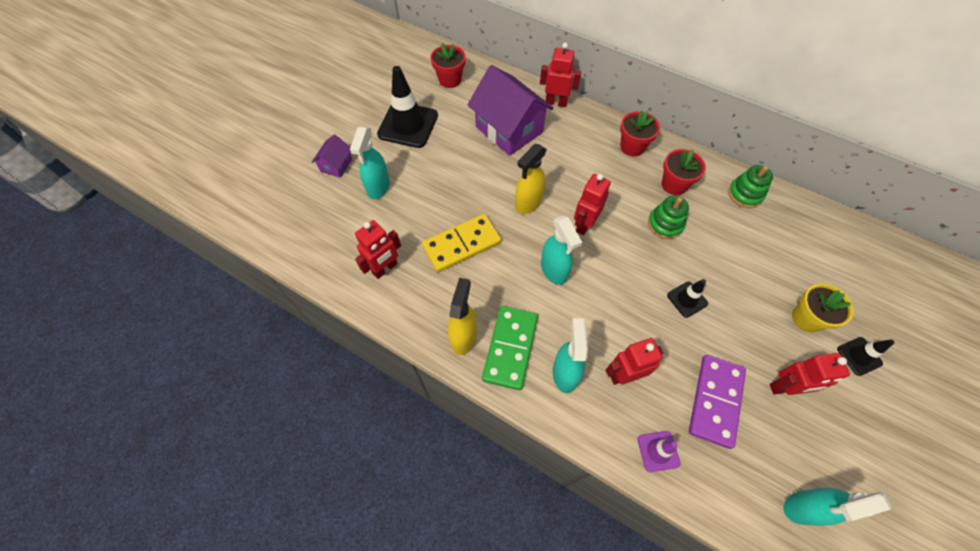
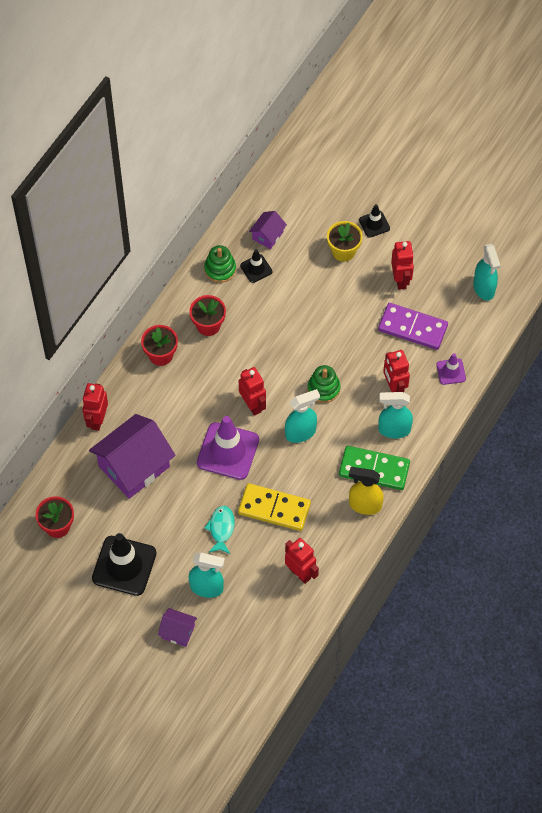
camera: 90 degrees left, 0 degrees up
(441, 198) = (221, 529): none -> turquoise fish
(461, 244) = (274, 509): yellow domino -> yellow domino turned 45 degrees counterclockwise
(528, 203) = (228, 451): yellow spray bottle -> purple traffic cone
(584, 224) = (252, 405): red robot -> red robot turned 150 degrees counterclockwise
(665, 224) = (252, 339): green stacking toy -> green stacking toy (323, 388)
(687, 299) = (328, 333): black traffic cone -> black traffic cone (256, 268)
(802, 238) = (267, 235): none -> purple house

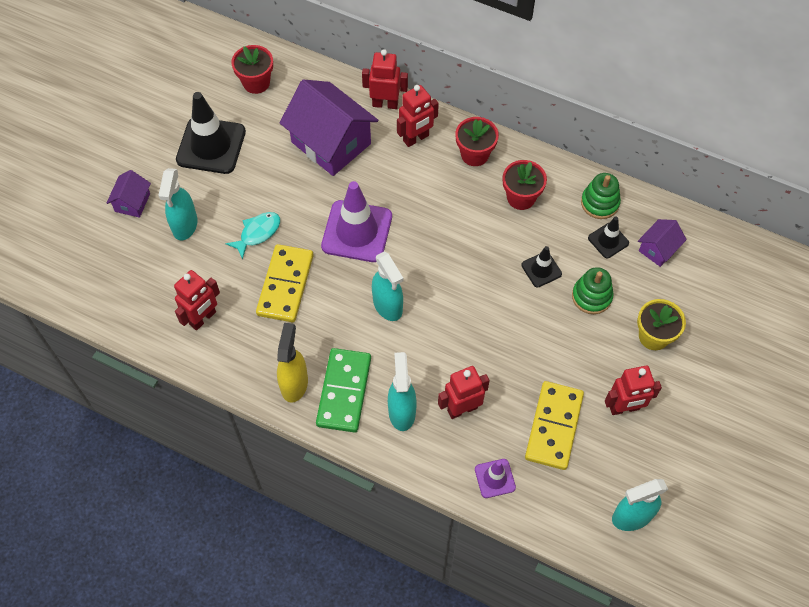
camera: 85 degrees right, 0 degrees up
(221, 529) = (257, 233): turquoise fish -> turquoise fish turned 45 degrees counterclockwise
(252, 405) = (420, 252): red robot -> red robot (416, 138)
(267, 235) = (658, 249): purple house -> purple house turned 75 degrees counterclockwise
(323, 388) = (451, 327): green stacking toy -> green stacking toy (591, 296)
(374, 224) = (703, 370): black traffic cone -> black traffic cone (541, 269)
(412, 328) = (554, 426): purple domino -> yellow domino

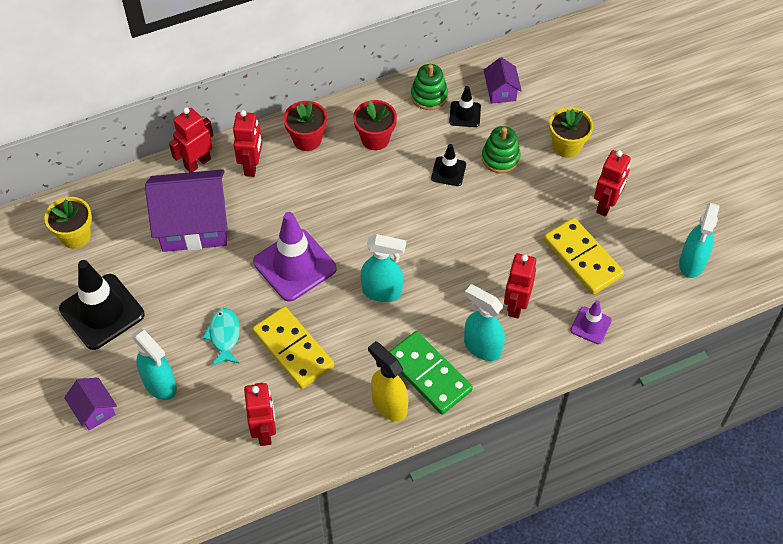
camera: 50 degrees left, 5 degrees down
(256, 82) = (75, 236): red flower pot -> yellow flower pot

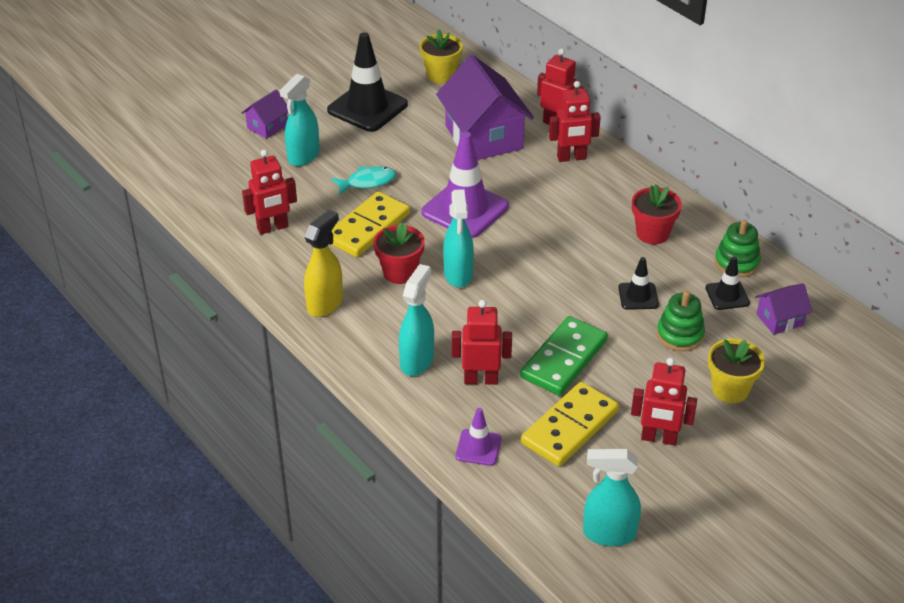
camera: 75 degrees right, 15 degrees down
(307, 139) = (624, 187): red flower pot -> red flower pot (400, 272)
(428, 374) = (369, 326): green domino -> green domino (563, 359)

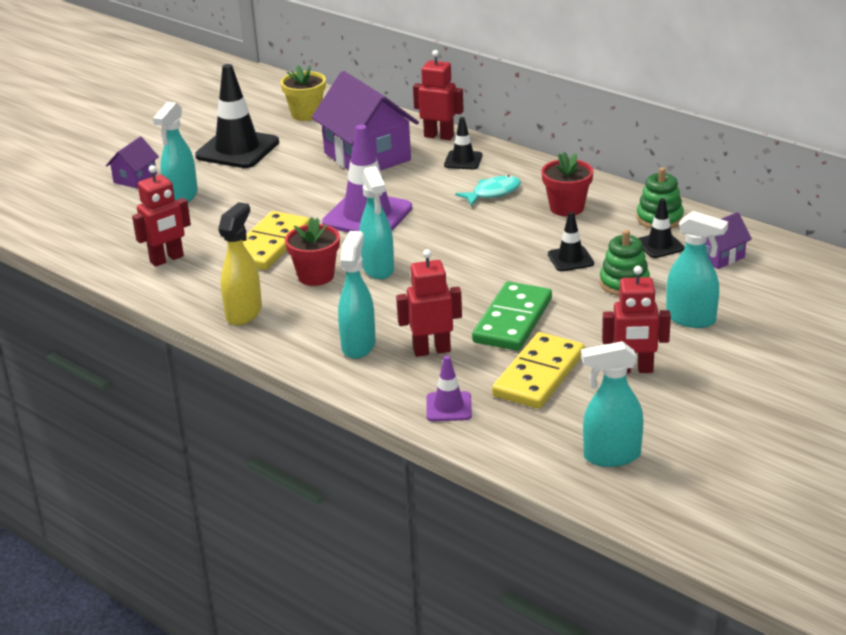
camera: 10 degrees left, 10 degrees down
(367, 182) = (257, 208): turquoise fish -> turquoise fish (493, 193)
(571, 158) = (463, 160): red robot -> black traffic cone
(730, 389) = (691, 319): yellow flower pot -> turquoise spray bottle

